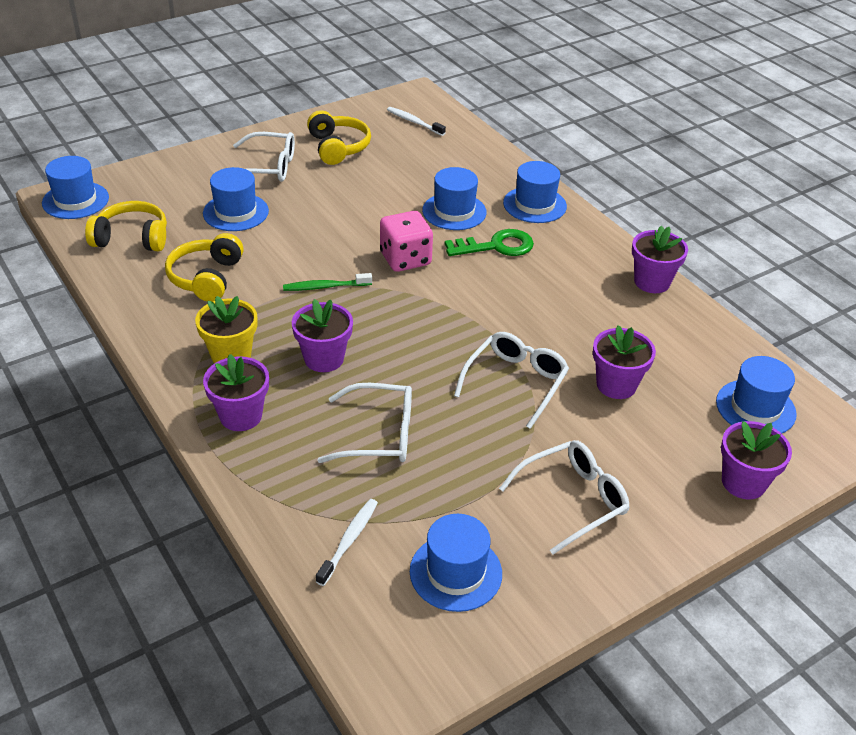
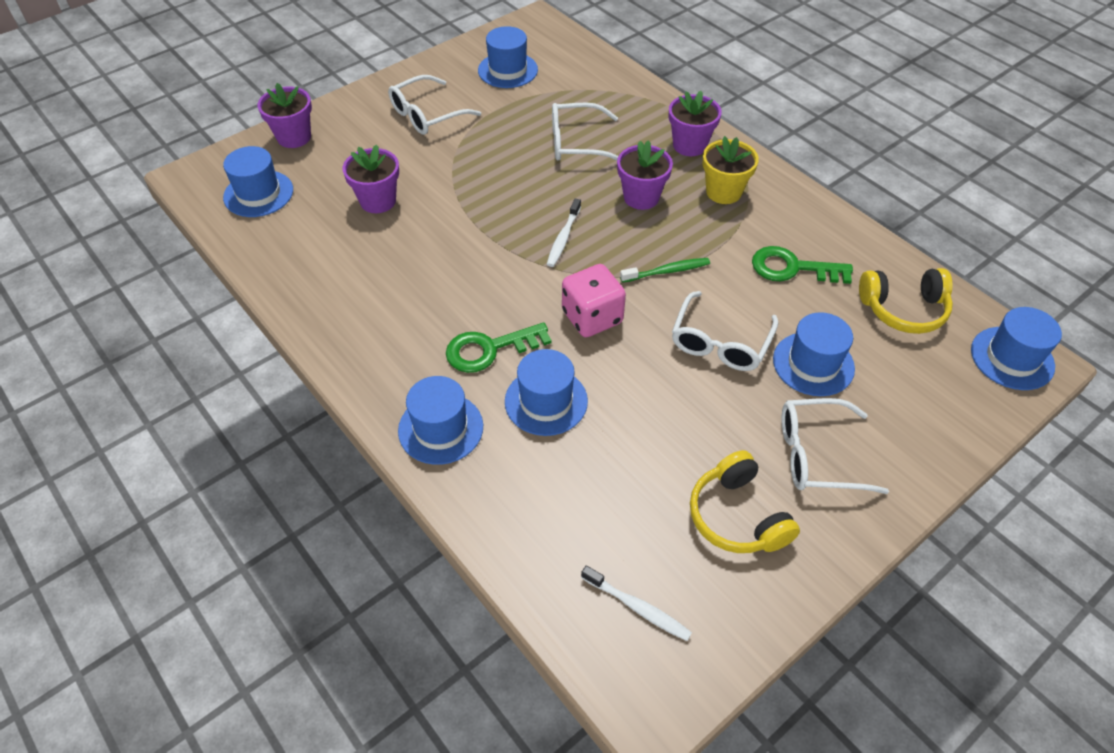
camera: 175 degrees right, 10 degrees up
(206, 278) = (792, 268): yellow headphones -> green key
(349, 540) = (580, 79): white toothbrush -> white toothbrush (563, 238)
(515, 382) = (468, 194): white glasses -> white glasses (720, 342)
(652, 282) = (314, 319): purple flower pot -> none

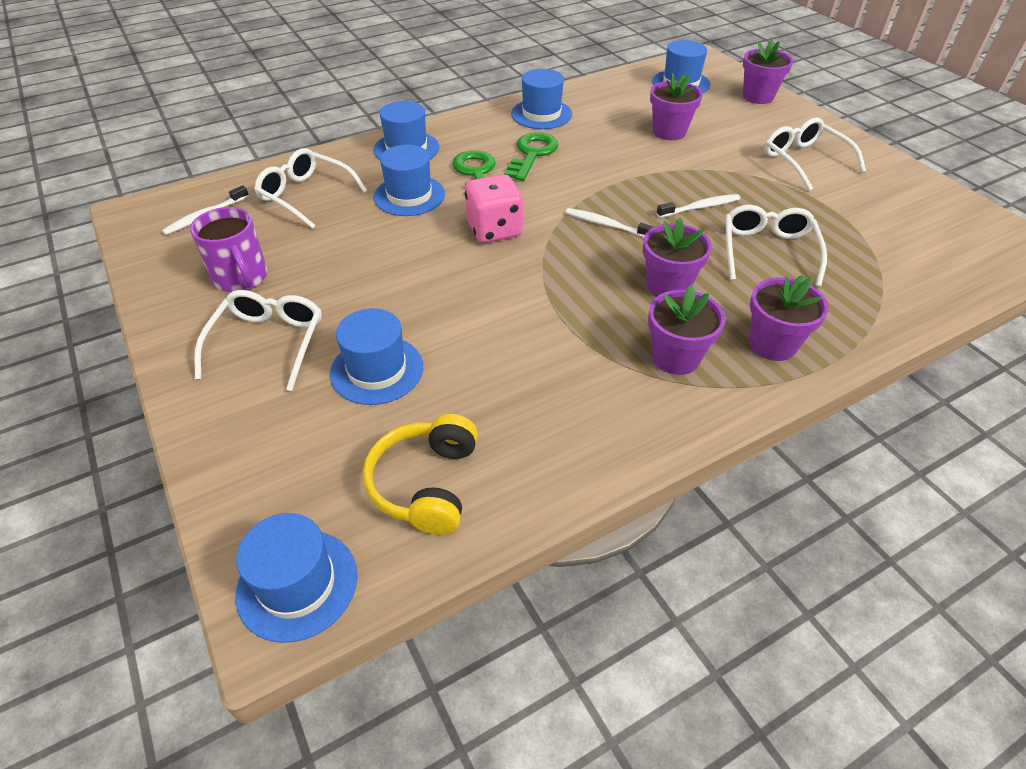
camera: 100 degrees right, 5 degrees down
(508, 70) = (905, 216): blue hat -> blue hat (541, 114)
(520, 179) = (700, 207): none -> white toothbrush
(667, 271) = (544, 286): green toothbrush -> none
(720, 342) = (433, 306): white glasses -> white glasses (306, 195)
(723, 192) = (676, 357): yellow flower pot -> purple flower pot
(737, 516) = (241, 278): yellow headphones -> purple mug
(792, 268) = (527, 390): green key -> green key (532, 154)

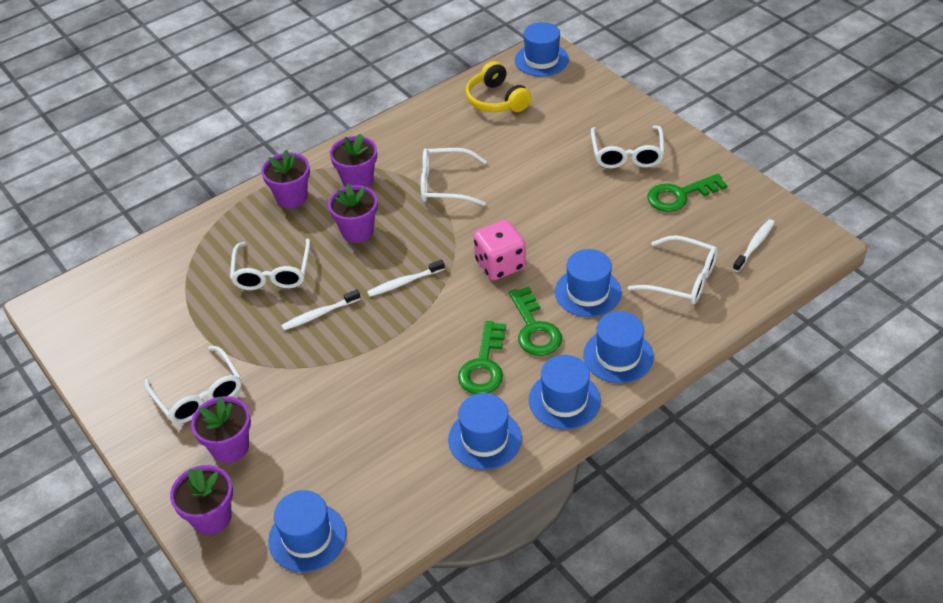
camera: 175 degrees right, 0 degrees up
(241, 278) = (679, 195): purple mug -> green key
(377, 370) = (548, 148): blue hat -> blue hat (564, 400)
(426, 484) = (496, 100): yellow headphones -> yellow headphones turned 150 degrees clockwise
(545, 333) = (445, 185): none -> white glasses
(607, 225) = (404, 282): white toothbrush -> white toothbrush turned 135 degrees clockwise
(669, 132) = (335, 425): purple flower pot -> purple flower pot (230, 447)

